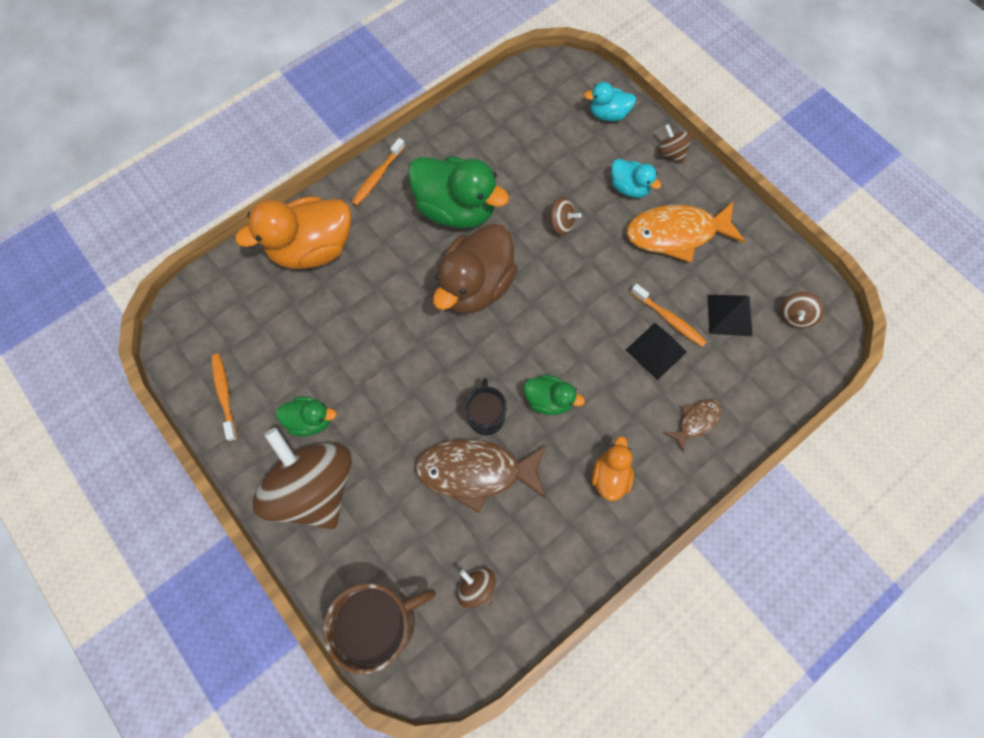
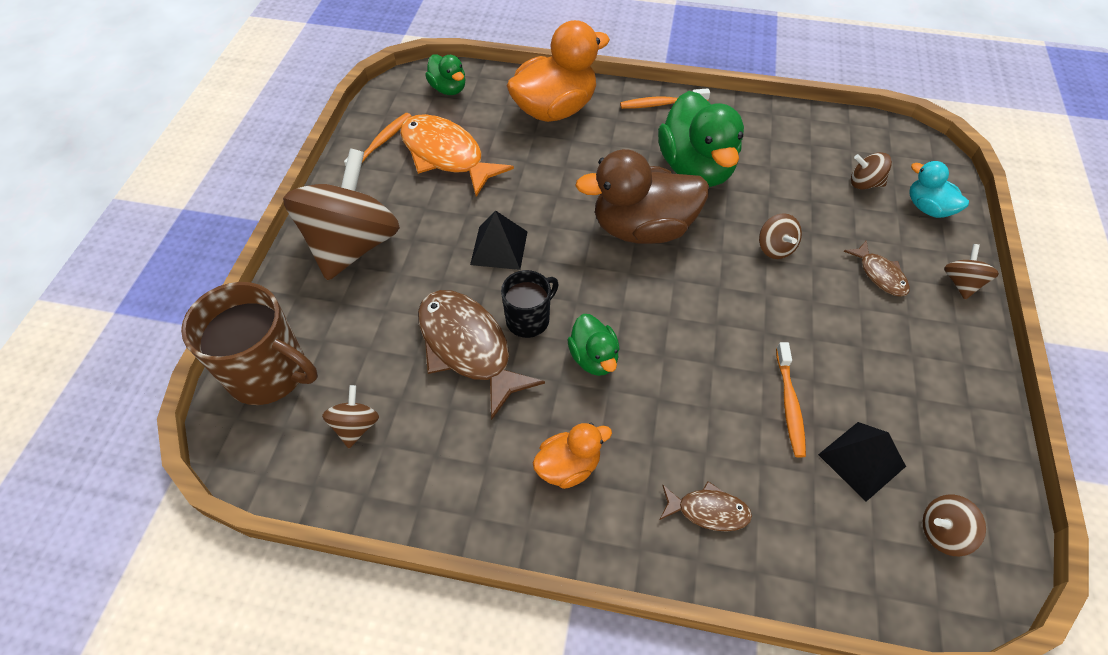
camera: 50 degrees right, 15 degrees down
(310, 420) = (409, 204): green duck -> green duck (448, 89)
(313, 248) = (555, 109): orange duck -> orange duck turned 120 degrees clockwise
(559, 127) = (864, 183): none -> brown spinning top
(629, 187) = (880, 274): turquoise duck -> brown fish
(656, 351) = (742, 416): black pyramid -> black pyramid (499, 248)
(676, 234) = (886, 347): orange fish -> orange fish (446, 155)

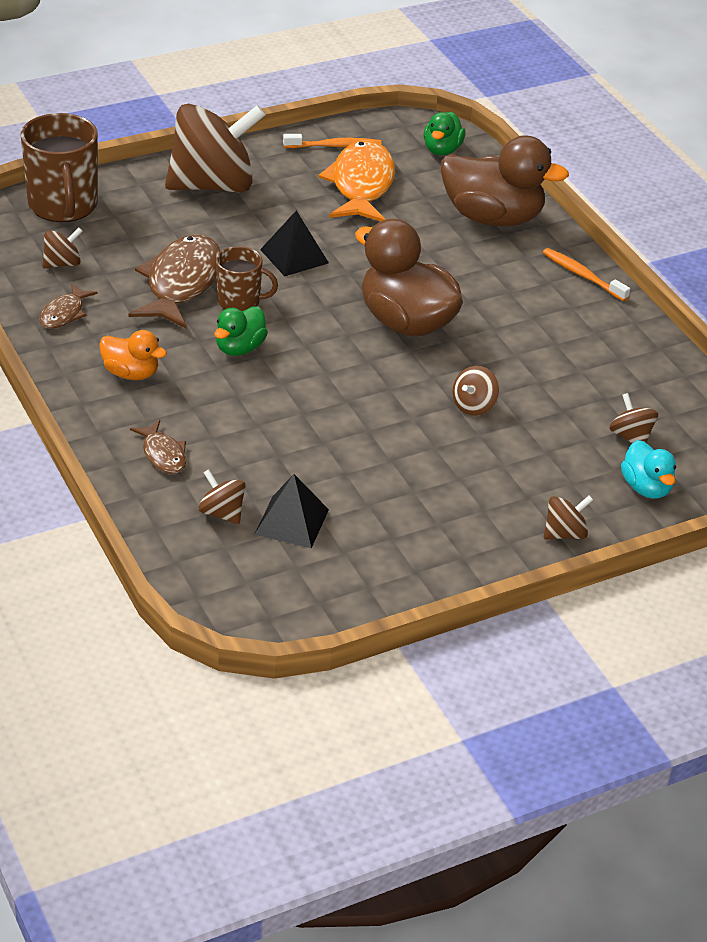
camera: 50 degrees right, 15 degrees down
(529, 319) = (240, 301): black mug -> brown mug
(555, 109) = (492, 218): orange duck -> brown duck
(695, 168) = (519, 326): green duck -> none
(789, 404) = (305, 466): orange toothbrush -> none
(880, 274) = (515, 479): brown fish -> brown fish (64, 313)
(927, 208) = (646, 488): turquoise duck -> turquoise duck turned 150 degrees clockwise
(942, 532) = (267, 583): brown spinning top -> brown spinning top (222, 513)

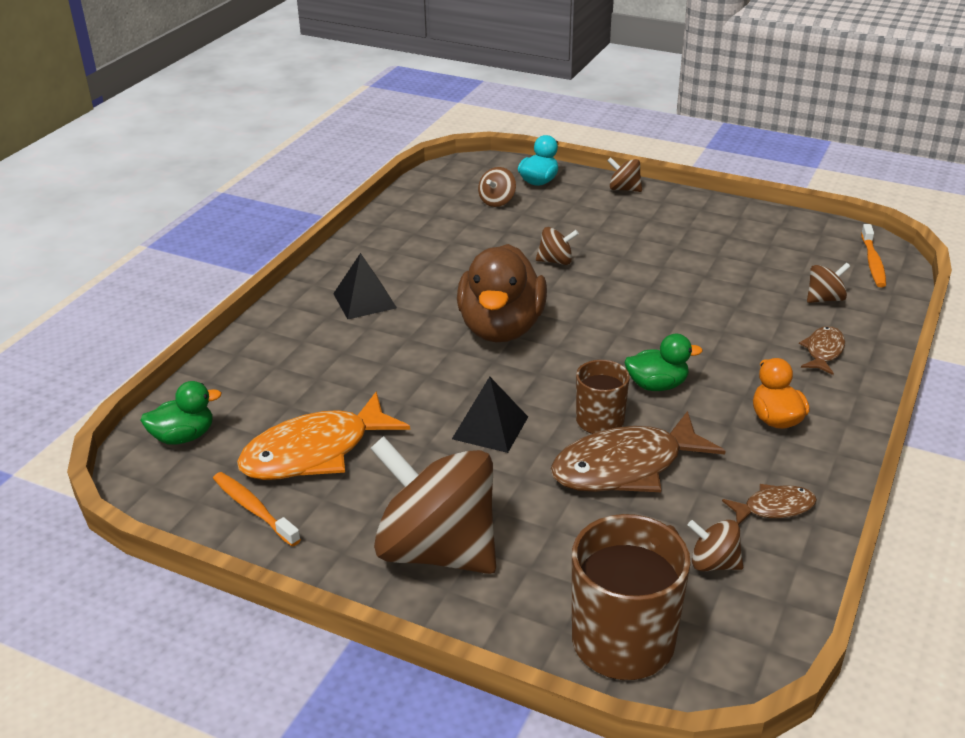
camera: 125 degrees left, 5 degrees down
(222, 513) = (824, 299): brown spinning top -> brown spinning top turned 120 degrees counterclockwise
(291, 522) = (782, 272): black pyramid -> black pyramid (364, 300)
(492, 218) = (283, 356): brown duck -> none
(582, 275) = (322, 283): orange toothbrush -> orange toothbrush (872, 262)

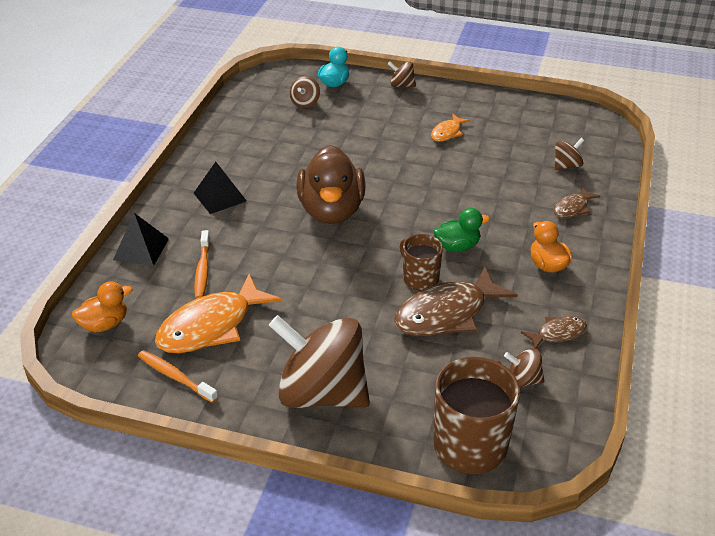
camera: 10 degrees left, 5 degrees up
(184, 436) = (104, 324): green duck -> orange duck
(490, 428) = (340, 293): black pyramid -> black pyramid (141, 249)
(556, 261) = (361, 151): brown spinning top -> none
(672, 248) = (447, 133): none -> orange fish
(823, 351) = (572, 208): brown fish -> brown fish turned 150 degrees counterclockwise
(872, 262) = (596, 133): orange toothbrush -> orange toothbrush (202, 270)

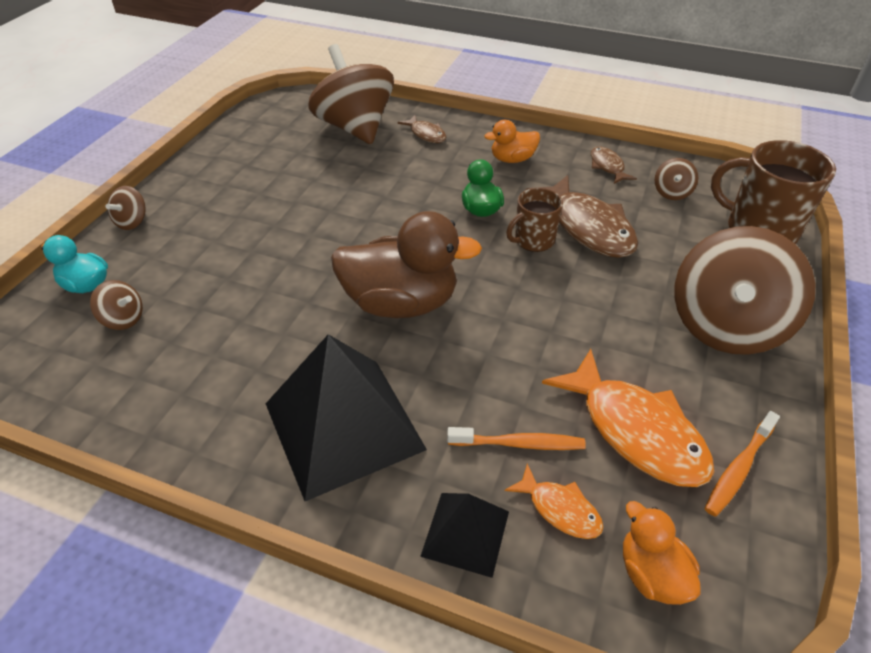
camera: 85 degrees left, 5 degrees up
(220, 197) = (343, 426): black pyramid -> black pyramid, size x1.95
(447, 133) = (263, 195): orange fish -> orange fish (560, 509)
(566, 165) = (355, 128): brown spinning top -> brown spinning top, size x2.41

